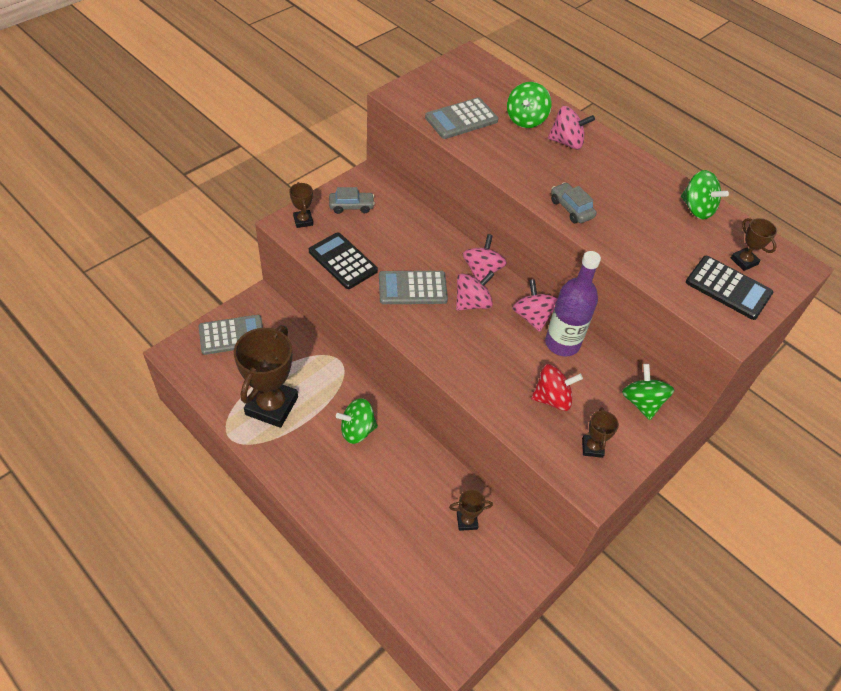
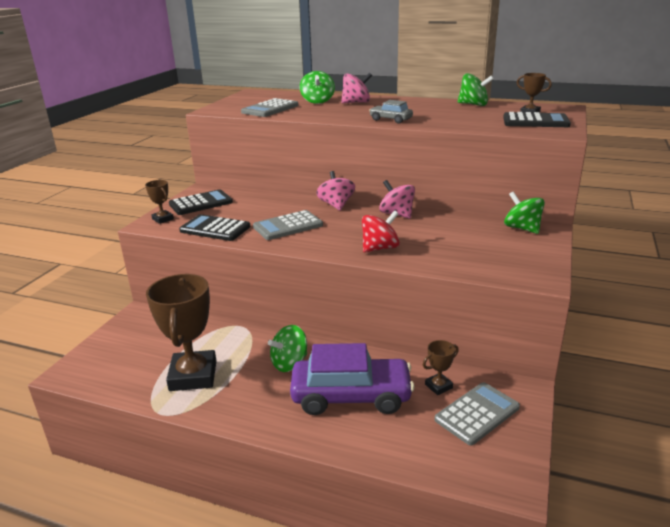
camera: 20 degrees left, 25 degrees down
(232, 335) = (122, 342): grey calculator -> grey calculator (477, 413)
(351, 206) = (201, 203): grey car -> black calculator
(386, 495) = (351, 396): none -> purple car
(472, 303) = (344, 220): pink spinning top -> none
(552, 398) = (455, 245): red spinning top -> red spinning top (380, 248)
(562, 343) = (433, 219): purple bottle -> none
(592, 447) = (514, 259): brown trophy -> none

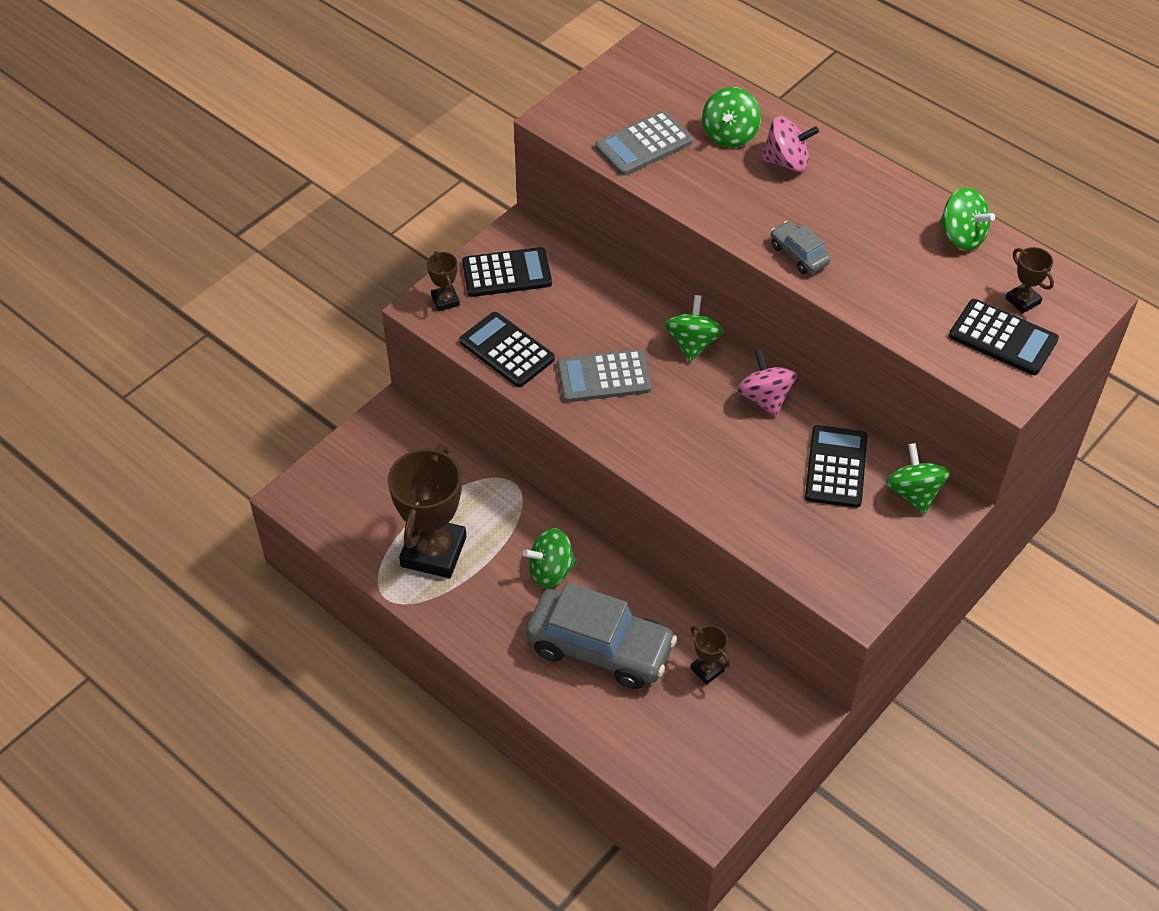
camera: 20 degrees right, 25 degrees up
(336, 205) = (692, 343): pink spinning top -> green spinning top
(351, 396) = (600, 648): purple car -> grey car
(380, 248) = (698, 471): red spinning top -> none
(438, 386) = (707, 669): brown trophy -> brown trophy turned 60 degrees clockwise
(465, 229) = (836, 467): none -> black calculator
(477, 413) = (727, 723): grey calculator -> none

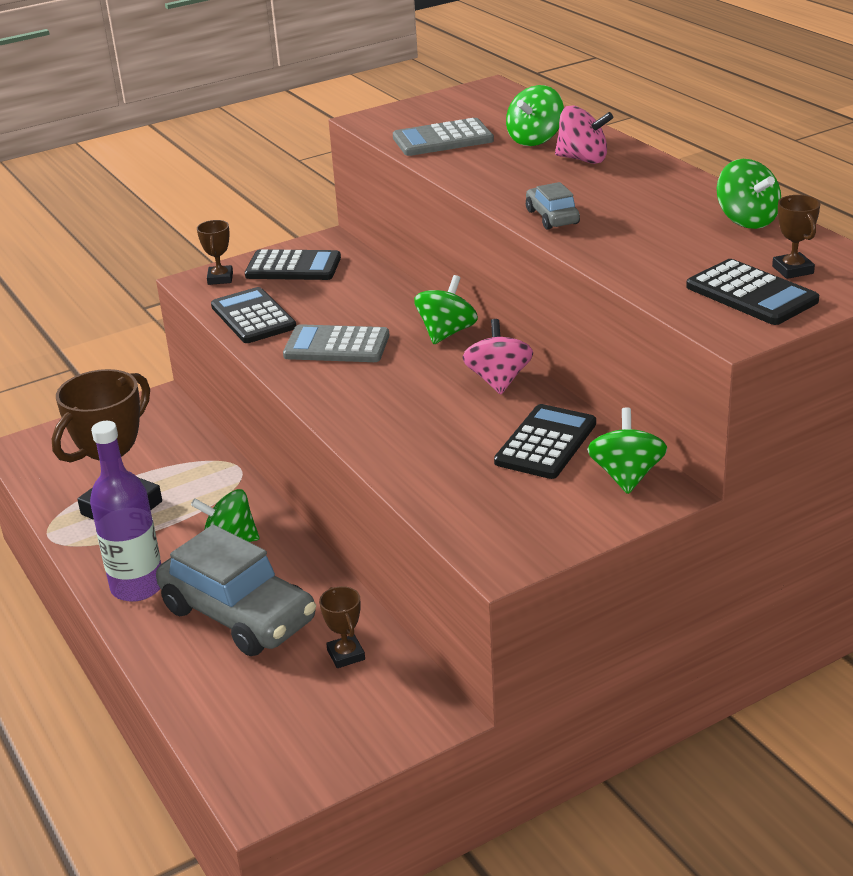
camera: 20 degrees right, 20 degrees down
(498, 637) = (137, 587): none -> purple bottle

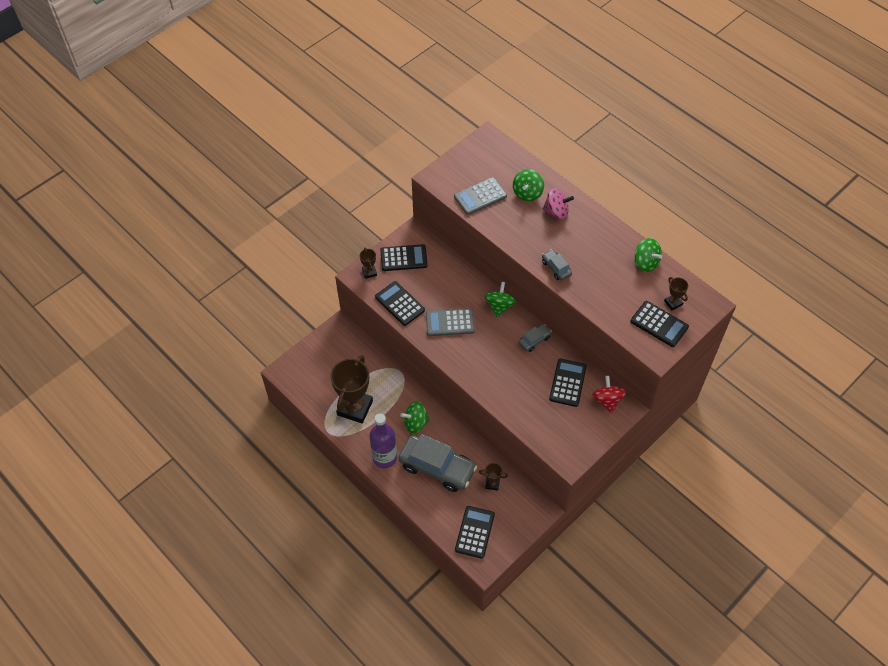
camera: 15 degrees left, 25 degrees up
(267, 734) = (474, 532): none -> black calculator
(346, 655) = (492, 483): brown trophy -> brown trophy turned 45 degrees counterclockwise
(498, 380) = (534, 340): pink spinning top -> grey car
(626, 476) = (607, 400): green spinning top -> red spinning top

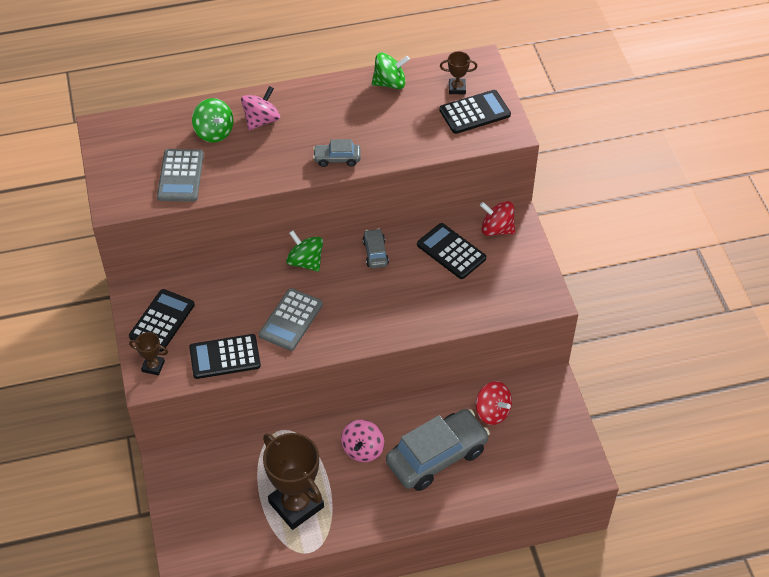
camera: 60 degrees left, 5 degrees down
(384, 457) = (387, 505): purple bottle -> none
(415, 423) = (363, 449): green spinning top -> pink spinning top
(474, 532) = (542, 460): black calculator -> none
(492, 483) = (492, 412): brown trophy -> red spinning top

